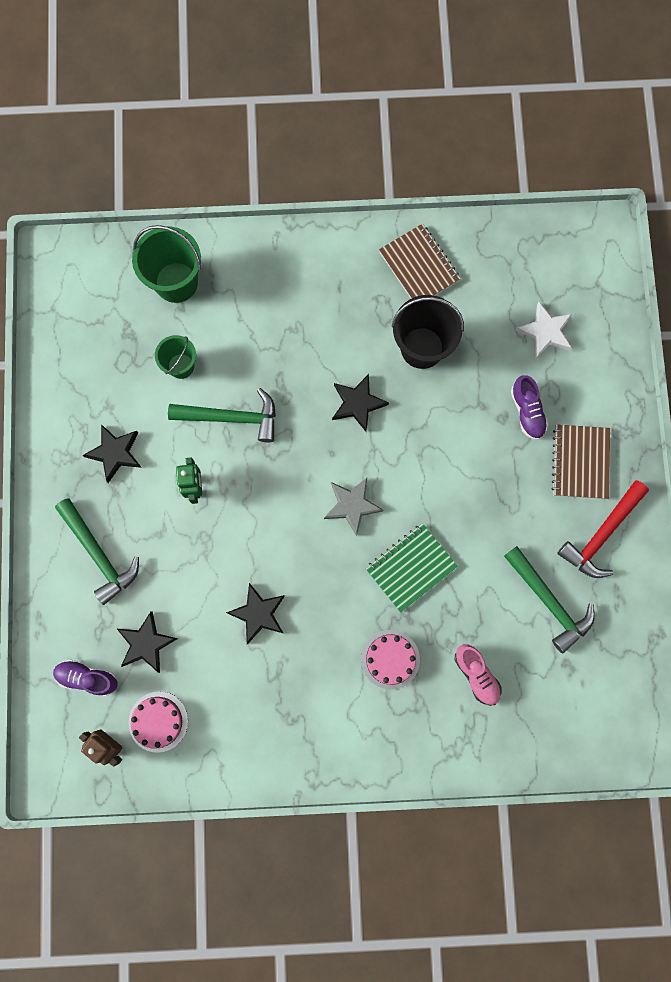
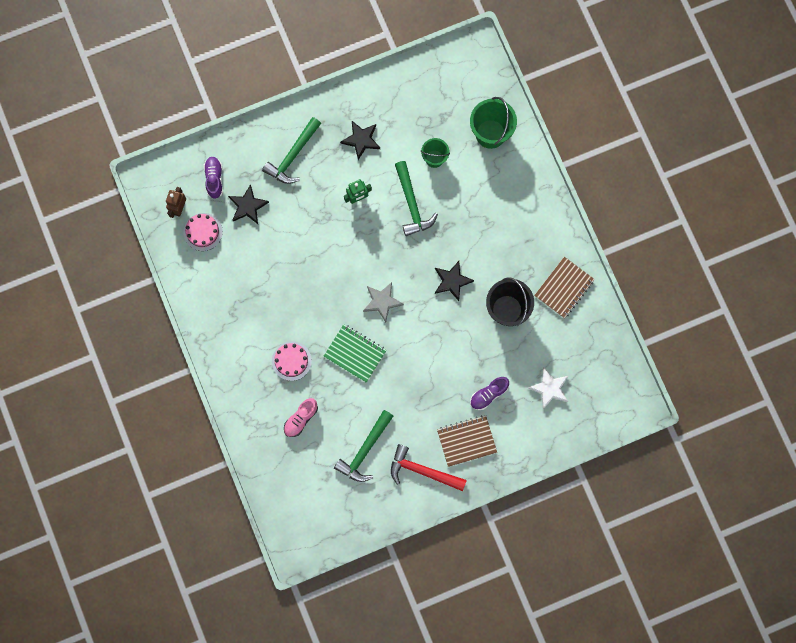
camera: 70 degrees right, 0 degrees up
(258, 613) = (291, 268): black star -> none

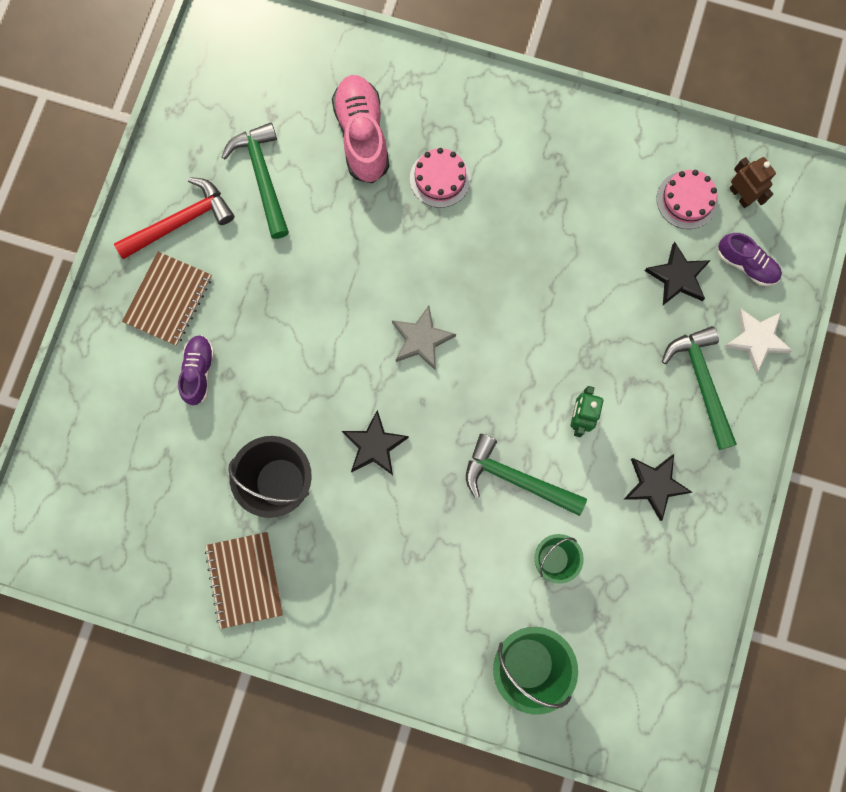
camera: 130 degrees right, 0 degrees up
(301, 419) = (362, 136): pink shoe -> pink shoe, size x1.66
(355, 353) = (385, 256): green notebook -> none
(549, 388) = (139, 451): white star -> white star (756, 339)

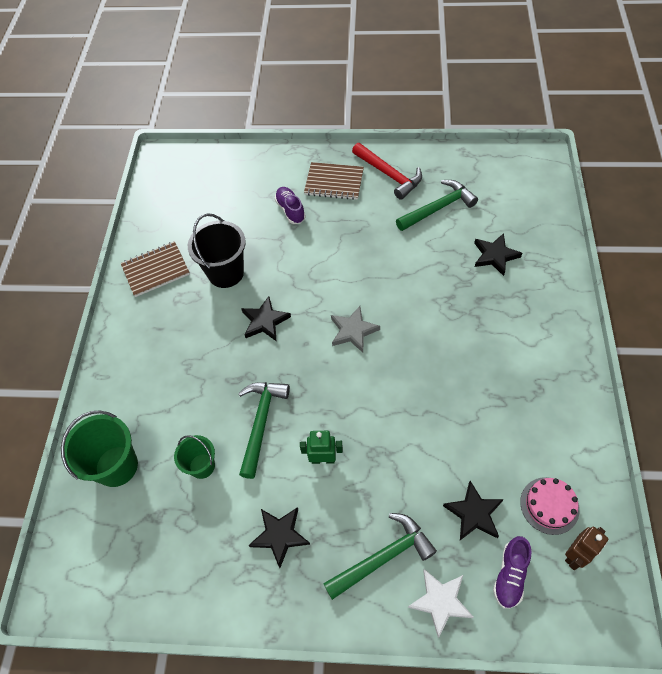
camera: 80 degrees right, 20 degrees down
(199, 372) = (290, 210): purple shoe -> purple shoe turned 105 degrees counterclockwise
(362, 136) = (495, 256): pink shoe -> black star
(440, 178) = (484, 312): pink cake -> none

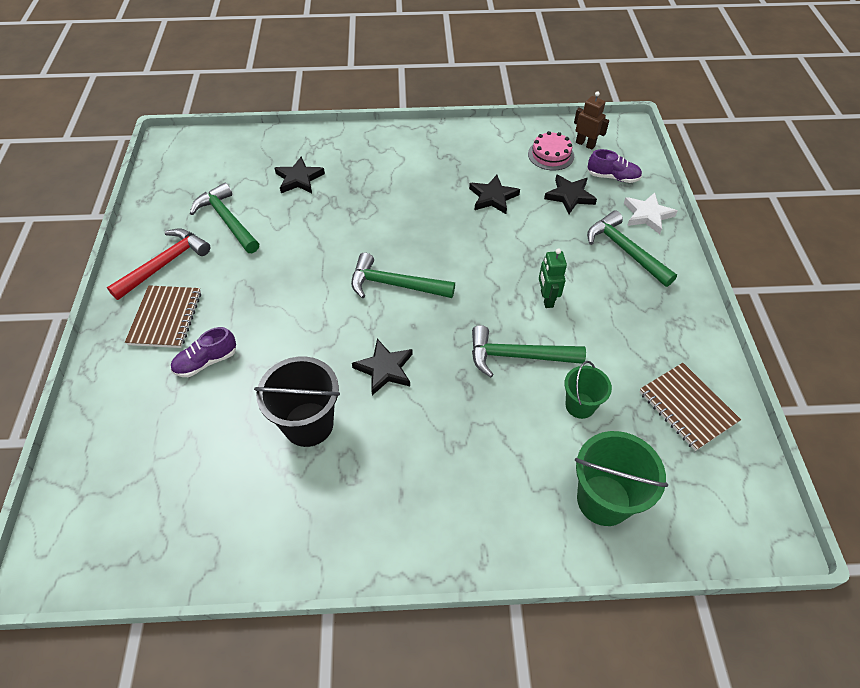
camera: 100 degrees left, 5 degrees down
(156, 270) = (299, 520): brown notebook -> brown notebook (687, 407)
(280, 535) = (631, 326): black star -> black star (493, 197)
(353, 331) = (394, 285): grey star -> green hammer

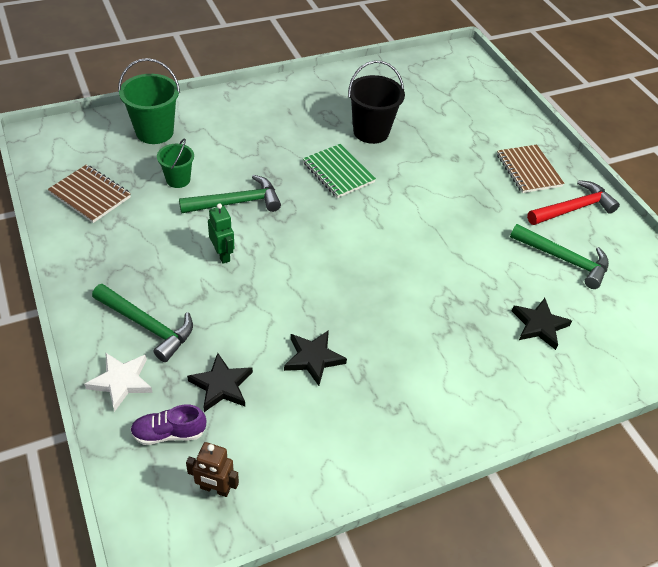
camera: 155 degrees right, 5 degrees down
(165, 264) = (573, 208): red hammer -> red hammer turned 135 degrees counterclockwise
(206, 361) = (471, 151): purple shoe -> none
(385, 369) = (338, 172): black star -> green notebook
(394, 285) = (367, 236): green hammer -> none
(551, 155) = (260, 451): pink cake -> none

